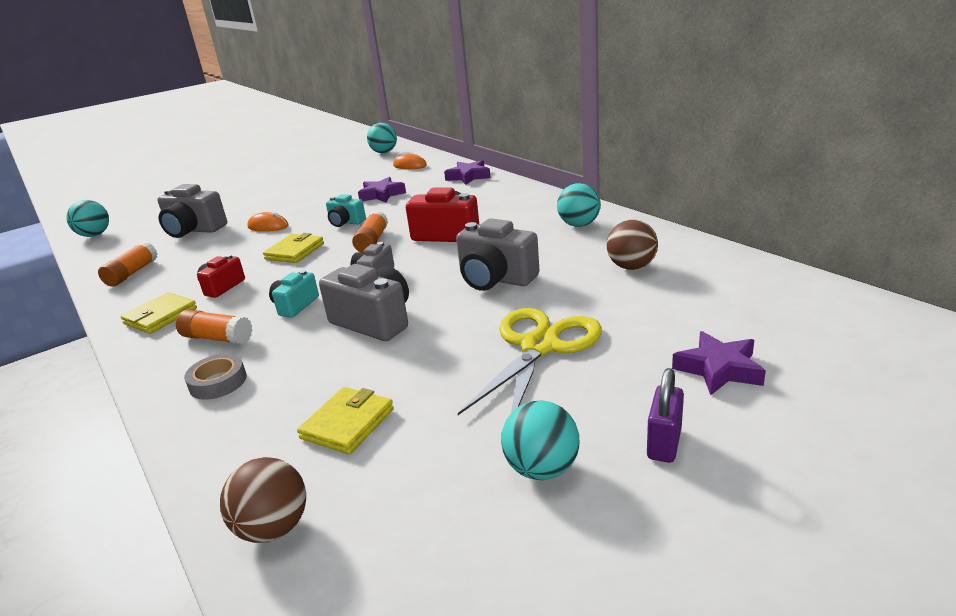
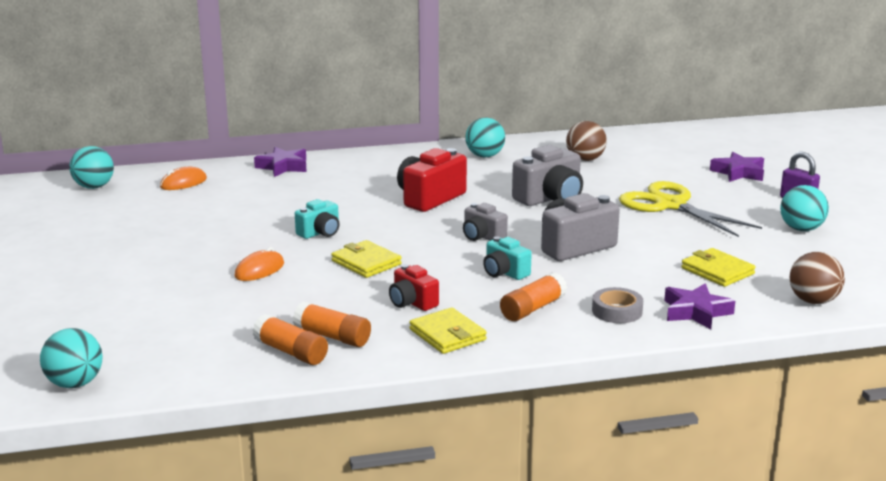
camera: 70 degrees left, 5 degrees down
(194, 230) = (190, 313): grey camera -> none
(372, 241) = (396, 228): orange glue stick -> orange glue stick (332, 337)
(381, 195) = (261, 208): purple star -> purple star (695, 312)

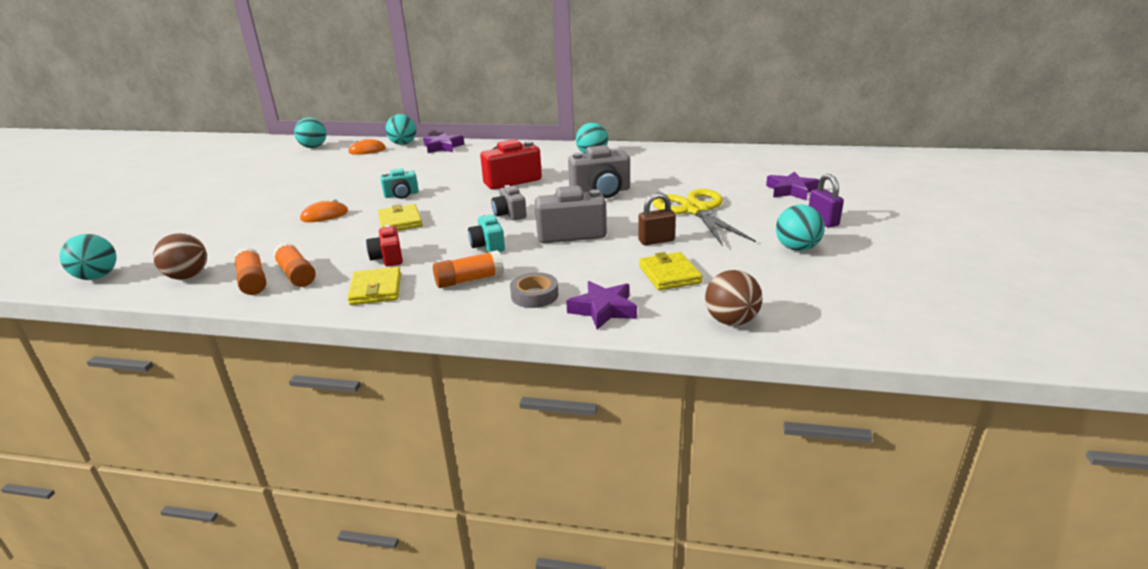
camera: 25 degrees right, 5 degrees up
(220, 168) = (403, 144): none -> turquoise ball
(585, 159) = (667, 165): brown ball -> brown ball (188, 276)
(668, 241) = (656, 241): none -> brown padlock

